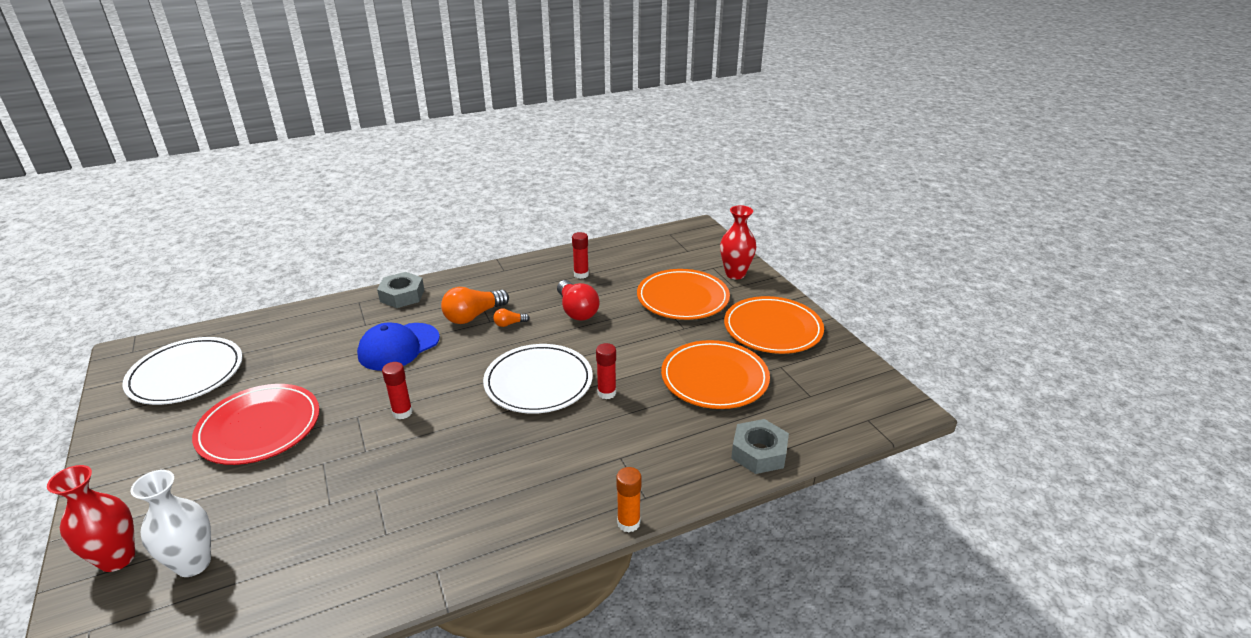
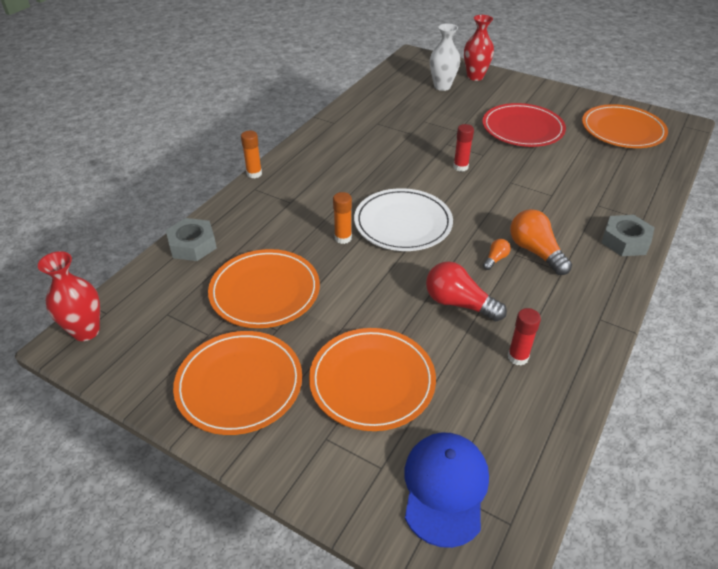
camera: 145 degrees right, 10 degrees up
(186, 374) = (622, 130): white plate -> orange plate
(398, 347) = (541, 201): blue cap -> blue cap (445, 488)
(473, 316) = (535, 252): orange light bulb -> orange light bulb turned 45 degrees counterclockwise
(606, 393) = (343, 238): red glue stick -> orange glue stick
(735, 274) = (341, 469): red vase -> red vase (86, 331)

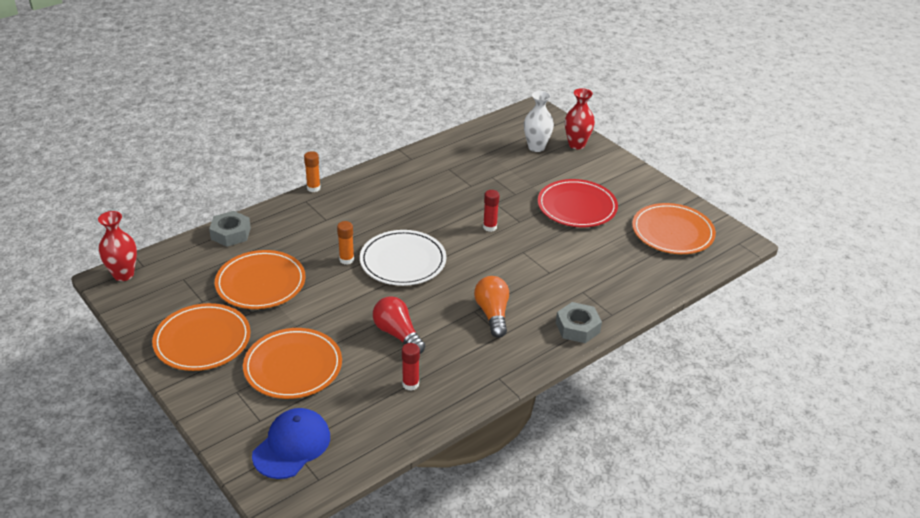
camera: 20 degrees right, 5 degrees down
(495, 259) = (454, 310): orange light bulb -> none

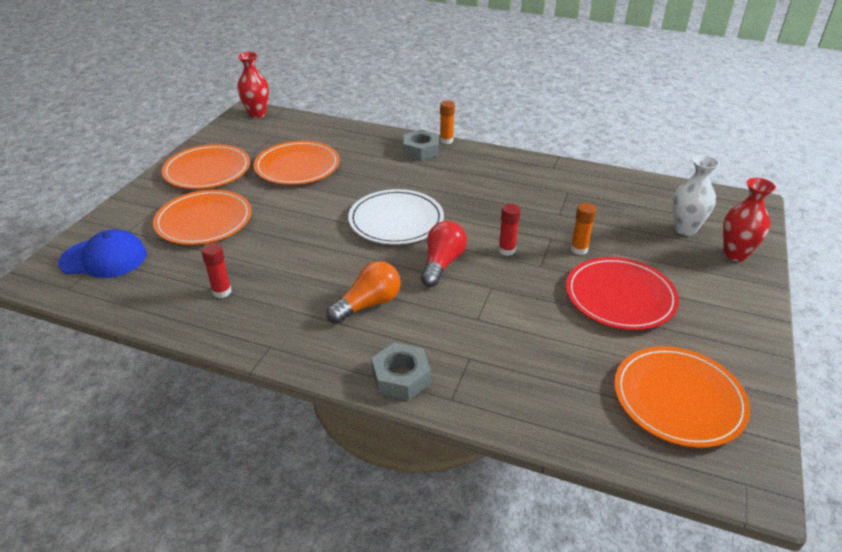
camera: 60 degrees right, 0 degrees up
(230, 233) = (346, 131): grey nut -> grey nut (421, 150)
(346, 259) = (367, 192): orange glue stick -> orange glue stick (579, 249)
(397, 334) = (288, 257): red light bulb -> red light bulb (442, 264)

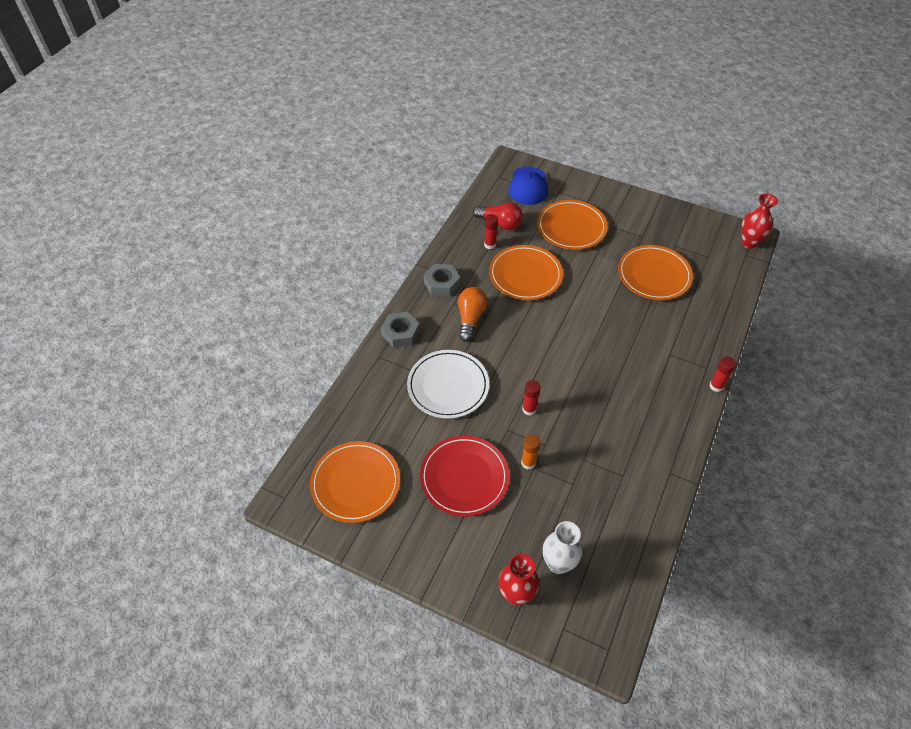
camera: 95 degrees right, 15 degrees up
(207, 170) = (643, 221): orange plate -> orange plate (525, 275)
(368, 304) = (470, 318): orange light bulb -> orange light bulb turned 135 degrees counterclockwise
(396, 220) = (572, 338): white plate -> white plate (448, 386)
(421, 150) = (693, 363): grey nut -> grey nut (442, 283)
(442, 264) = (513, 364): red light bulb -> red light bulb (500, 223)
(446, 140) = (716, 386): orange glue stick -> red glue stick

